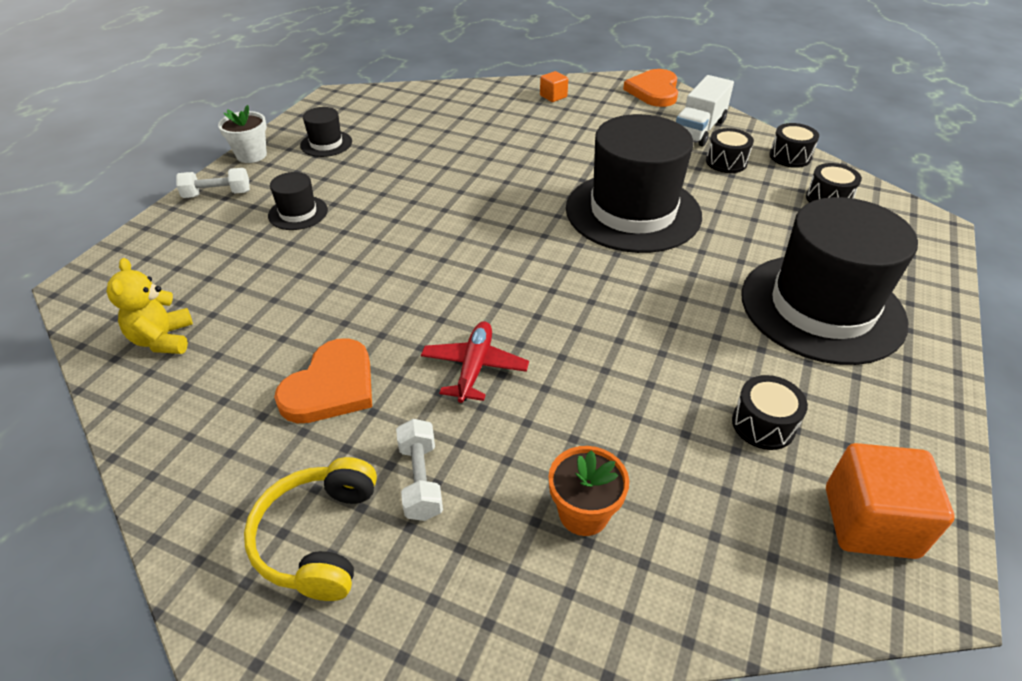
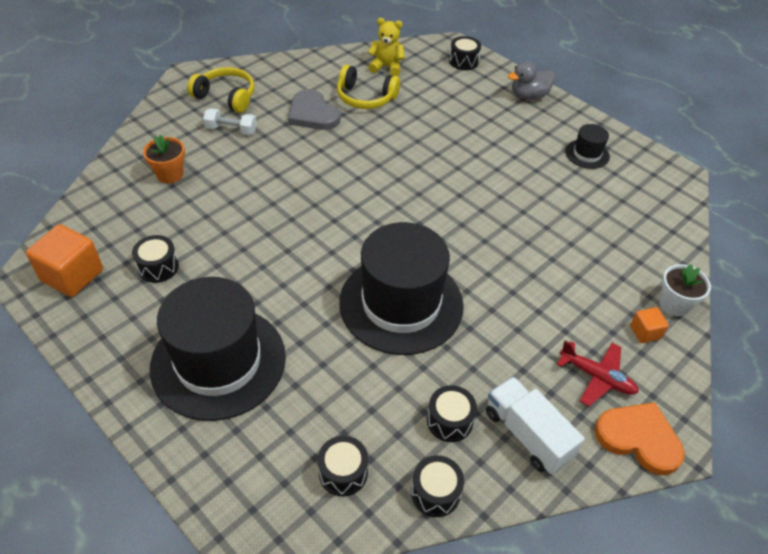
camera: 110 degrees right, 5 degrees up
(134, 262) = (463, 61): none -> black drum
(217, 194) = (529, 96): white dumbbell -> grey duck
(251, 155) = (581, 115): white flower pot -> white flower pot (674, 304)
(264, 339) = (365, 97): none -> yellow headphones
(298, 213) = (488, 126): black hat -> none
(331, 386) = (312, 114): orange heart -> grey heart
(474, 367) = (289, 166): red plane -> red plane (597, 377)

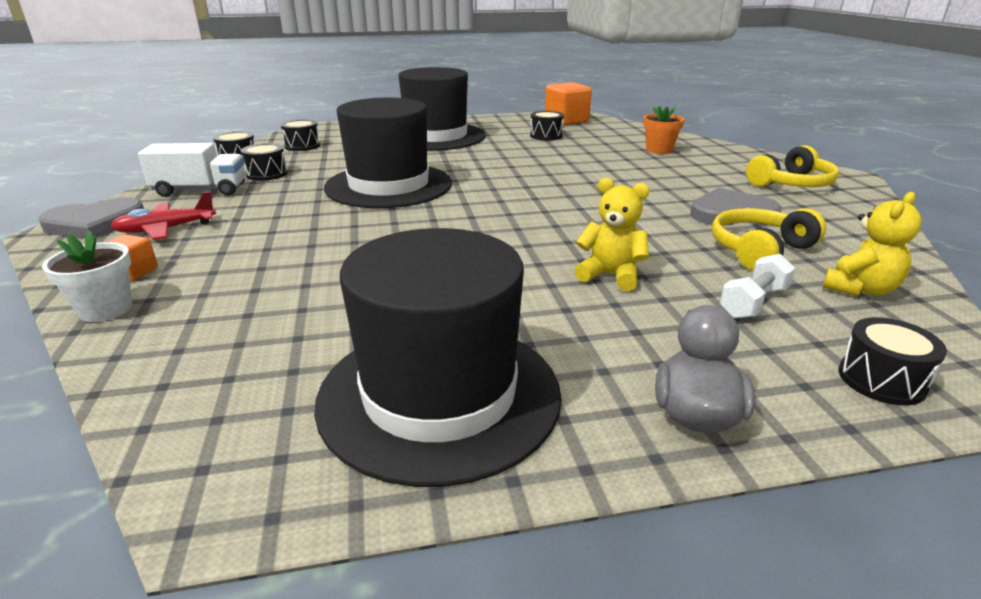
camera: 125 degrees right, 20 degrees down
(231, 130) = (719, 176): white dumbbell -> white dumbbell (753, 302)
(446, 139) = (611, 275): none -> yellow teddy bear
(587, 154) = (439, 395): black hat -> black hat, size x2.32
(639, 438) = (95, 223): orange heart -> grey heart

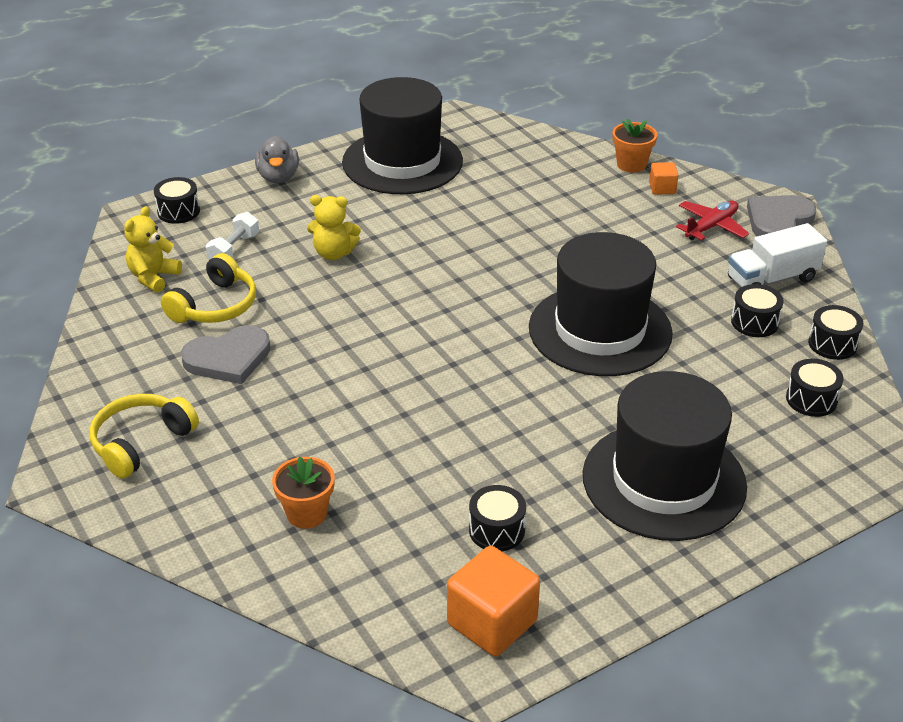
camera: 160 degrees right, 10 degrees up
(106, 309) = (631, 164): white flower pot -> orange flower pot

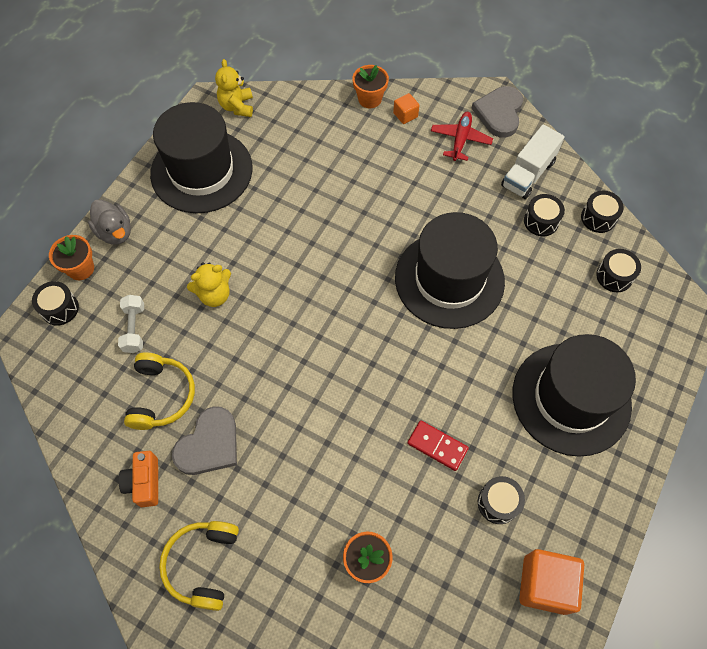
camera: 30 degrees left, 25 degrees up
(142, 360) = (144, 482): none -> orange camera
(153, 277) = (91, 390): yellow teddy bear -> yellow teddy bear (237, 106)
(223, 191) = (81, 268): none -> orange flower pot
(467, 455) = (437, 446): none -> red domino

